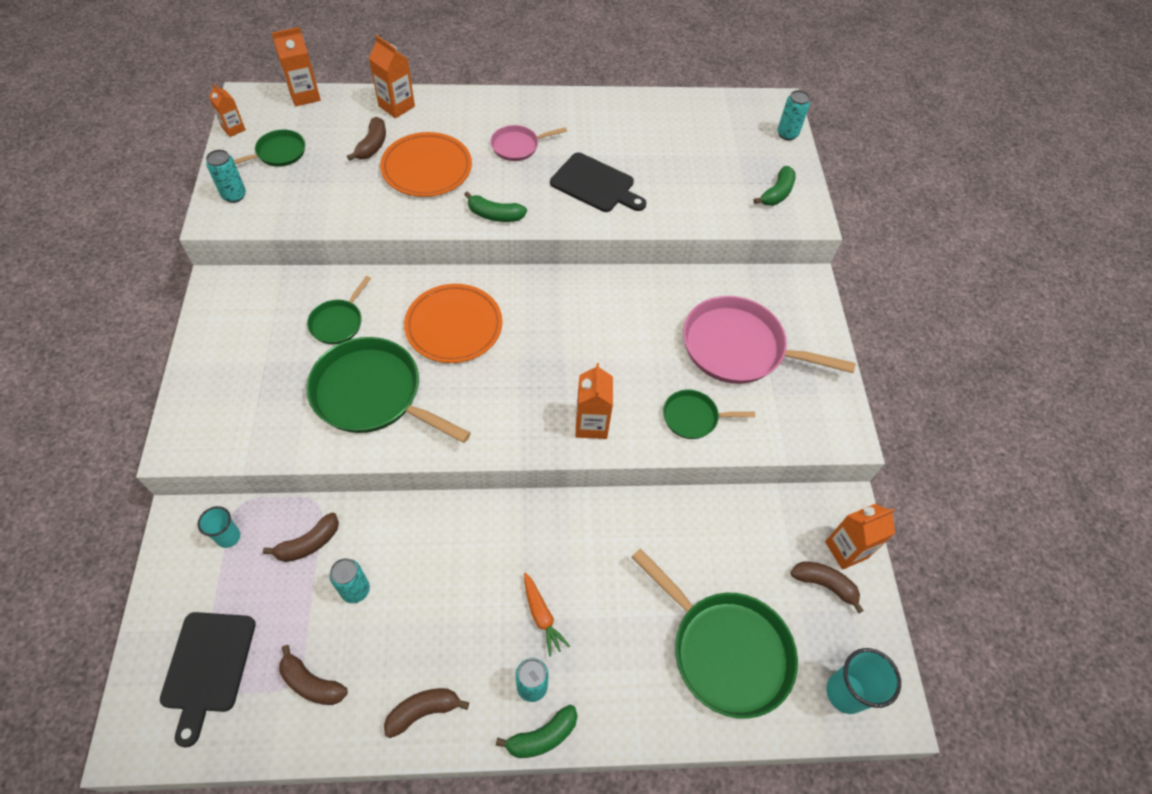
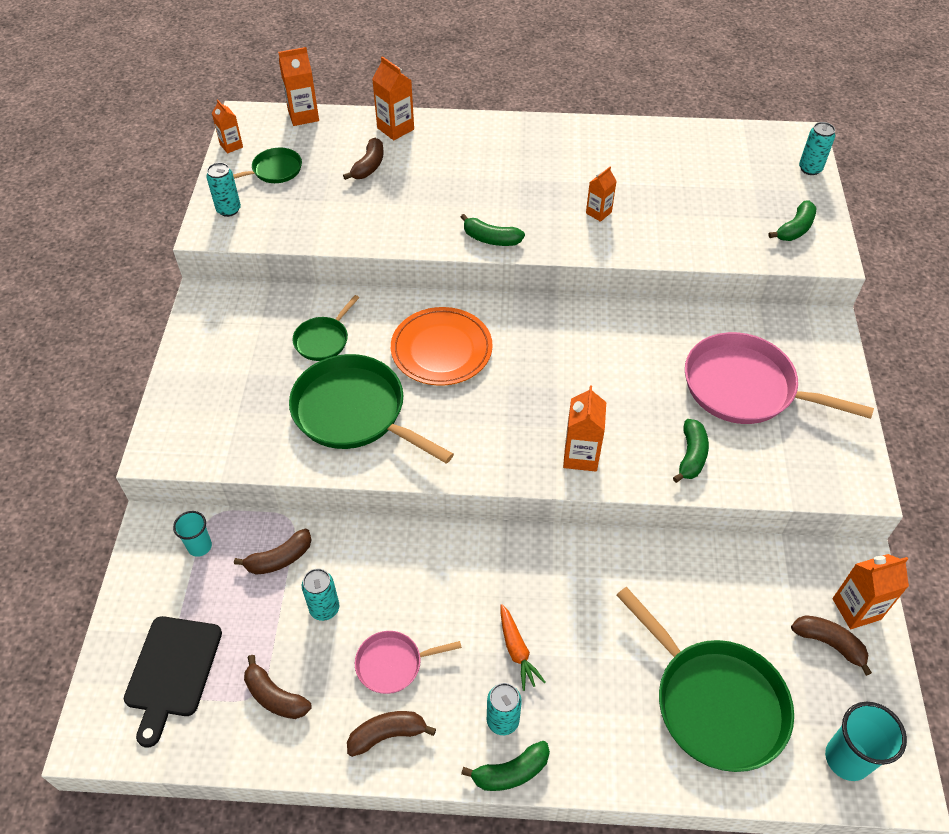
camera: 10 degrees right, 5 degrees down
(427, 168) = (423, 190): orange plate -> none
(517, 146) = (518, 172): pink pan -> pink pan (392, 664)
(595, 184) = (598, 212): black cutting board -> orange carton
(693, 417) = (691, 456): green pan -> green banana

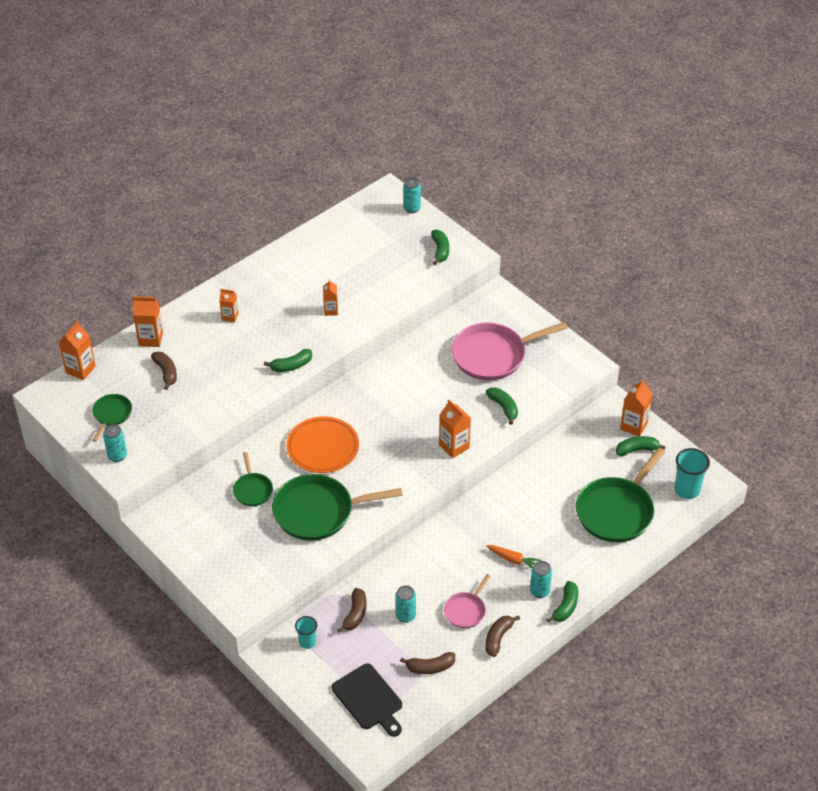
camera: 45 degrees left, 5 degrees down
(231, 146) = (61, 419): orange carton -> orange carton (230, 316)
(715, 703) = (616, 511): green pan -> green pan turned 120 degrees clockwise
(829, 643) = (637, 450): brown banana -> green banana

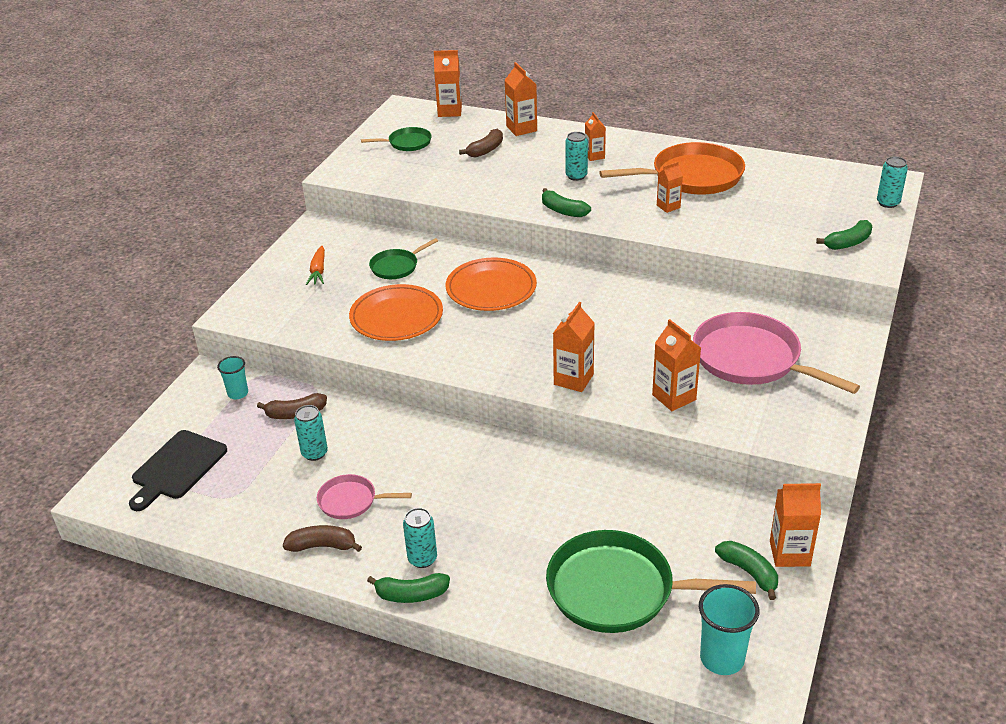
camera: 65 degrees right, 10 degrees down
(117, 456) = (358, 163): turquoise can -> turquoise can (576, 176)
(303, 280) = (692, 176): none -> orange pan
(318, 512) = (396, 317): green pan -> orange plate
(430, 667) = (247, 501): brown banana -> none
(503, 407) = (674, 397): green banana -> orange carton
(513, 560) = (459, 515): orange carrot -> orange carrot (318, 271)

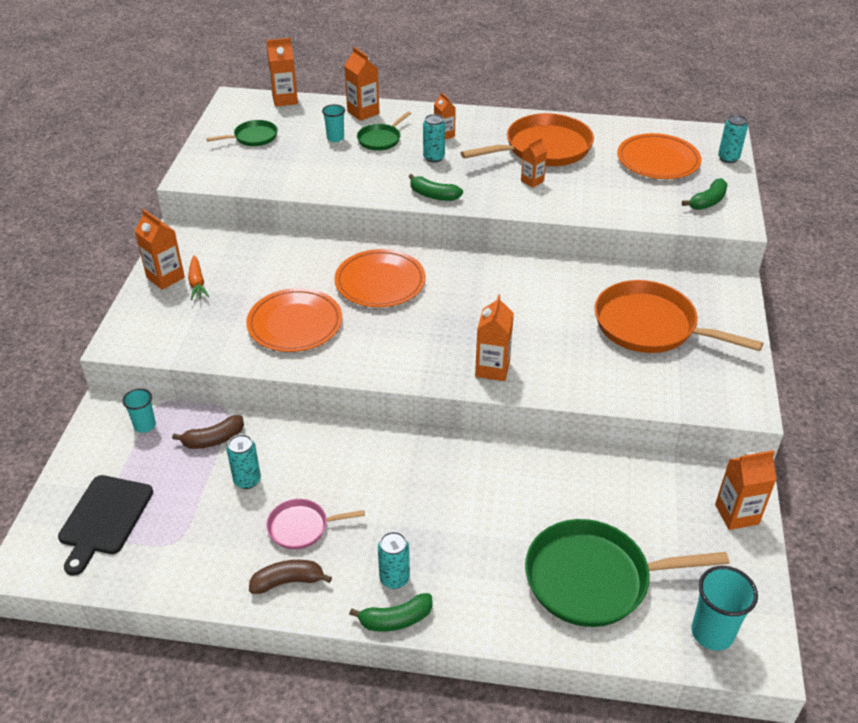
camera: 15 degrees left, 5 degrees up
(396, 267) = (277, 269): green pan -> green pan (380, 139)
(486, 150) = (335, 138): brown banana -> turquoise cup
(674, 397) = (593, 374): orange carton -> orange carton (165, 277)
(749, 572) = (707, 540): green banana -> none
(751, 359) = (650, 326): pink pan -> orange pan
(809, 198) = (658, 160): none -> orange plate

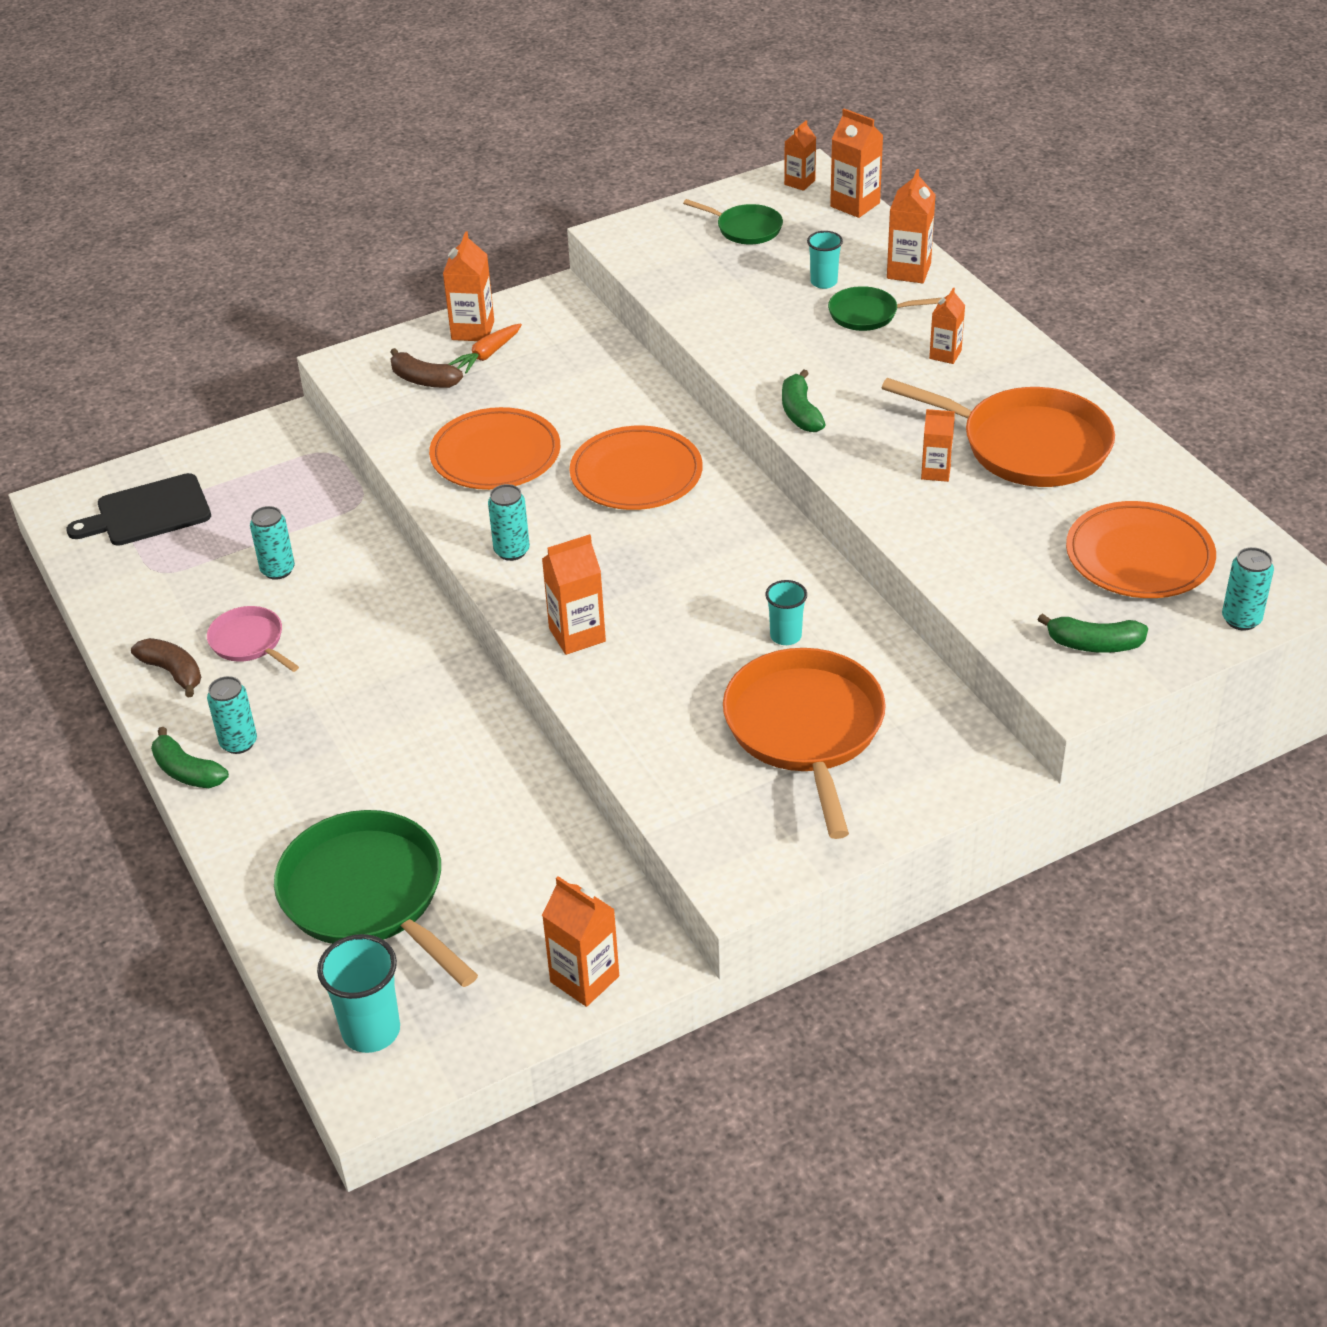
camera: 55 degrees right, 0 degrees up
(145, 425) = (287, 462): turquoise cup -> turquoise cup (785, 636)
(213, 439) = (311, 516): brown banana -> brown banana (423, 380)
(240, 104) = (799, 182): none -> orange carton
(434, 157) = (882, 372): turquoise can -> turquoise can (512, 551)

